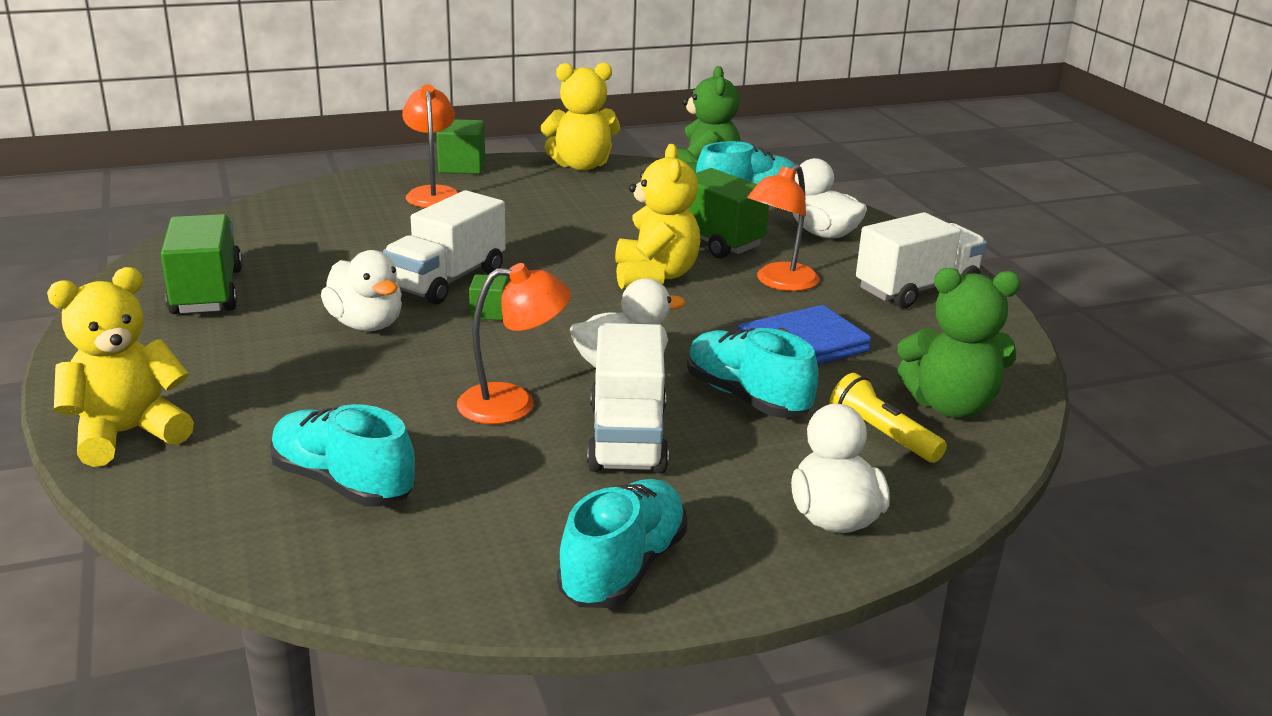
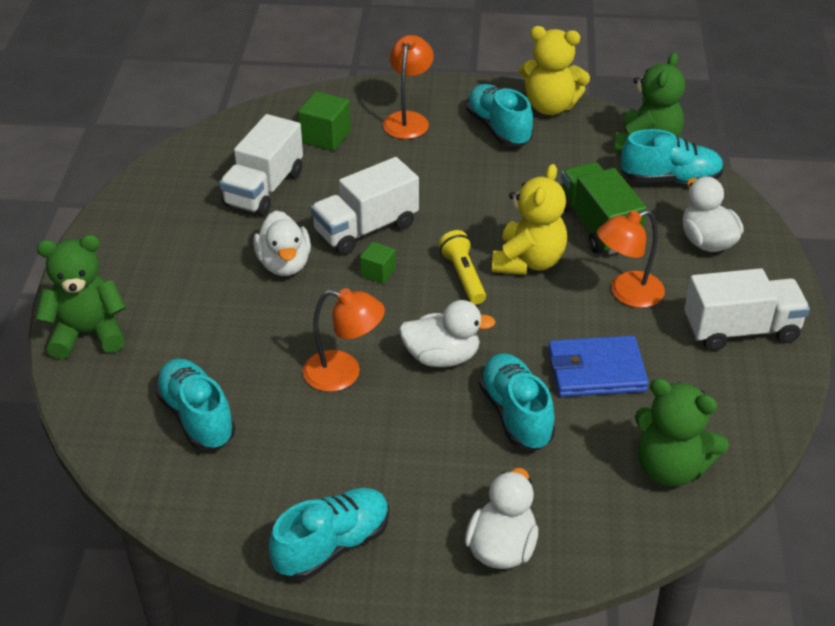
camera: 25 degrees right, 15 degrees up
(127, 434) = (88, 333): yellow teddy bear -> green teddy bear
(207, 292) = (192, 202): green truck -> none
(462, 166) = (449, 89): green cube -> green cube (325, 136)
(539, 187) = (498, 129): none -> turquoise shoe
(627, 438) = (403, 430): white truck -> white truck (264, 189)
(882, 435) = (593, 482): yellow flashlight -> yellow flashlight (463, 276)

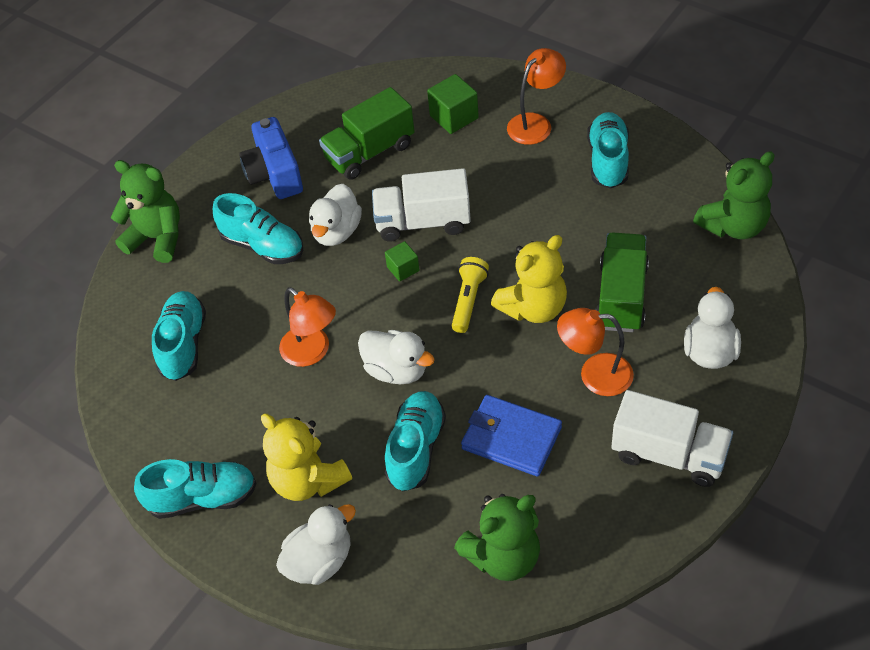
camera: 35 degrees right, 10 degrees up
(177, 236) = (274, 174): none -> blue camera
(264, 189) = (370, 152): white truck -> green truck
(550, 106) = (673, 153): yellow teddy bear -> yellow teddy bear (308, 480)
(670, 179) = (727, 272): turquoise shoe -> turquoise shoe (263, 246)
(670, 468) = (503, 556): green teddy bear -> green teddy bear turned 90 degrees counterclockwise

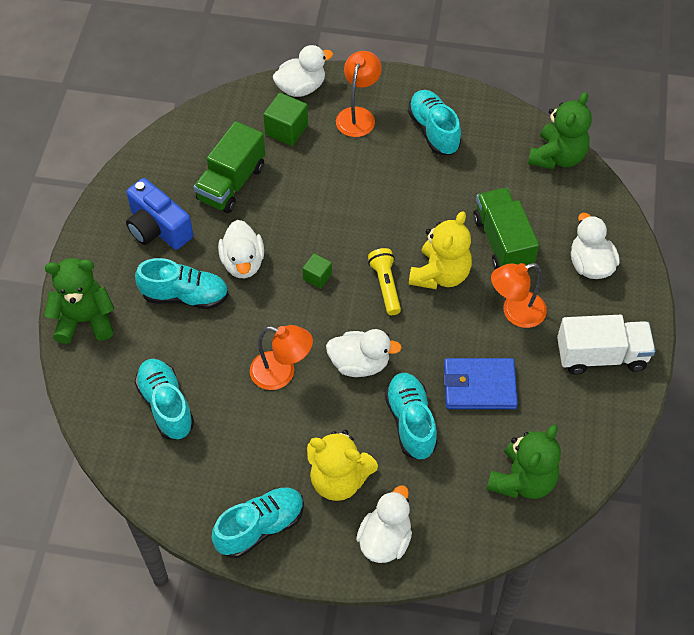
camera: 30 degrees left, 5 degrees up
(423, 222) = (311, 231): white truck -> none
(492, 81) = (301, 87): none -> white duck

